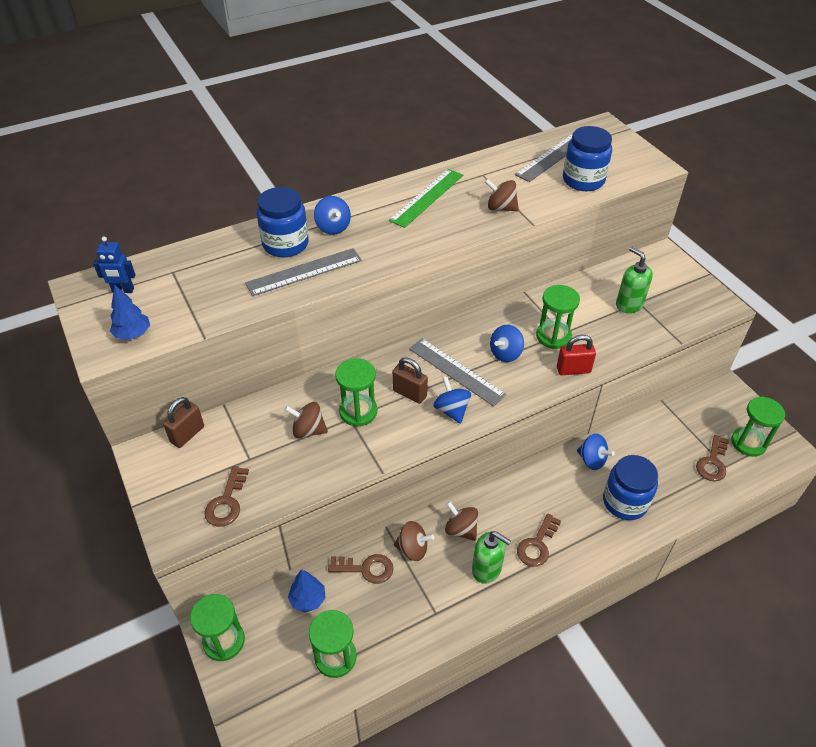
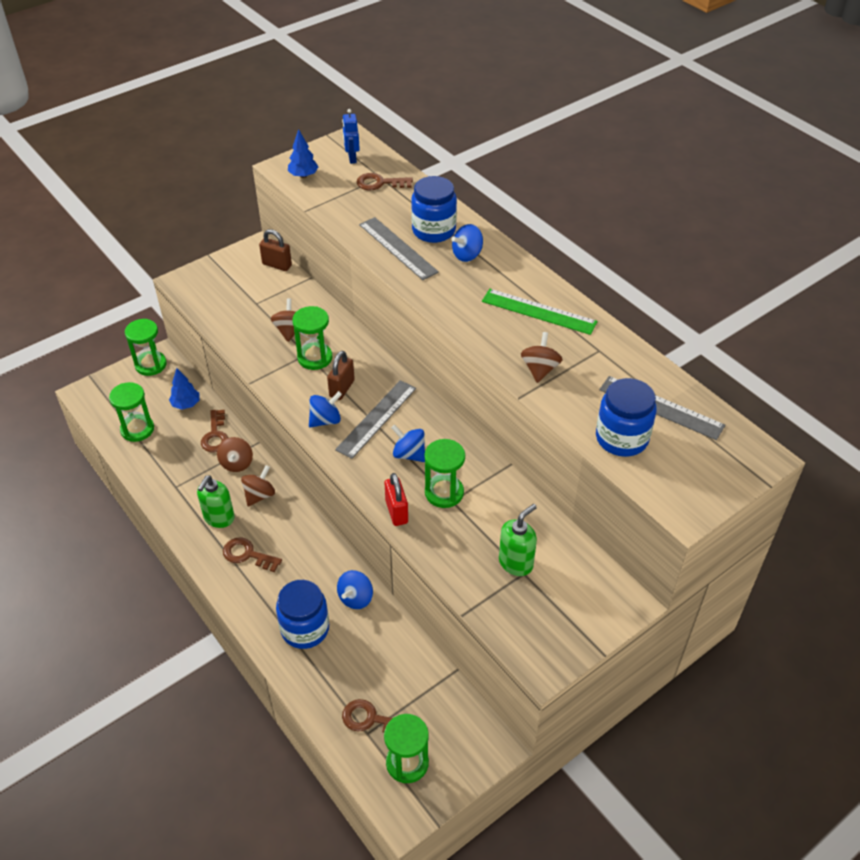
camera: 80 degrees right, 0 degrees up
(227, 502) = (214, 300): brown key -> brown key (380, 183)

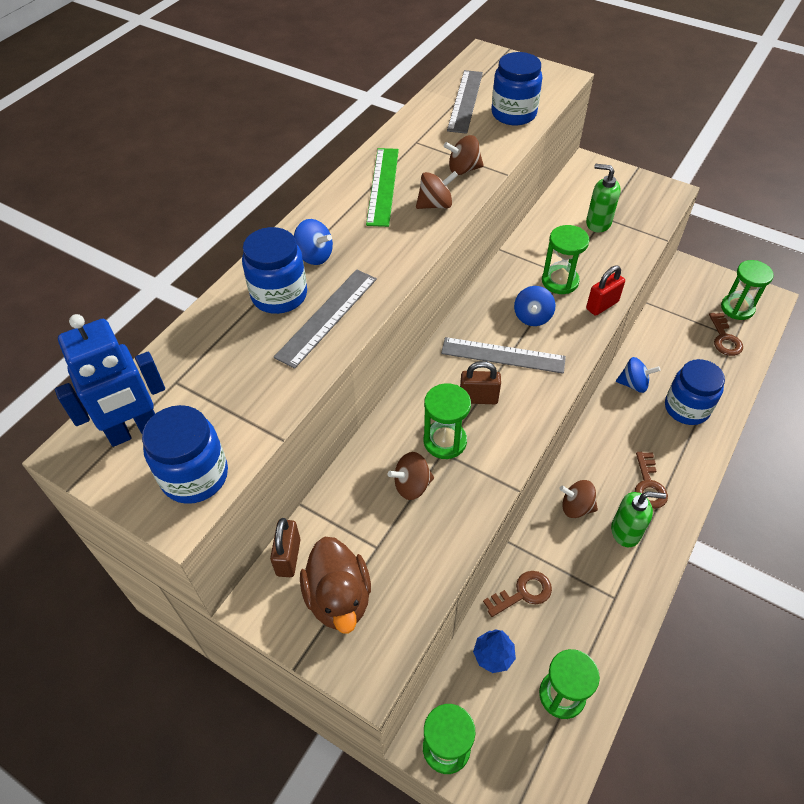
camera: 110 degrees left, 5 degrees up
(235, 279) = (338, 598): none -> brown duck
(237, 463) = (549, 549): brown spinning top -> brown spinning top (435, 205)
(303, 175) = (195, 476): blue tree -> blue jar
(325, 420) = (530, 395): blue spinning top -> none
(352, 159) = (134, 431): blue robot -> blue robot, size x1.86
(380, 183) = (191, 378): brown key -> none

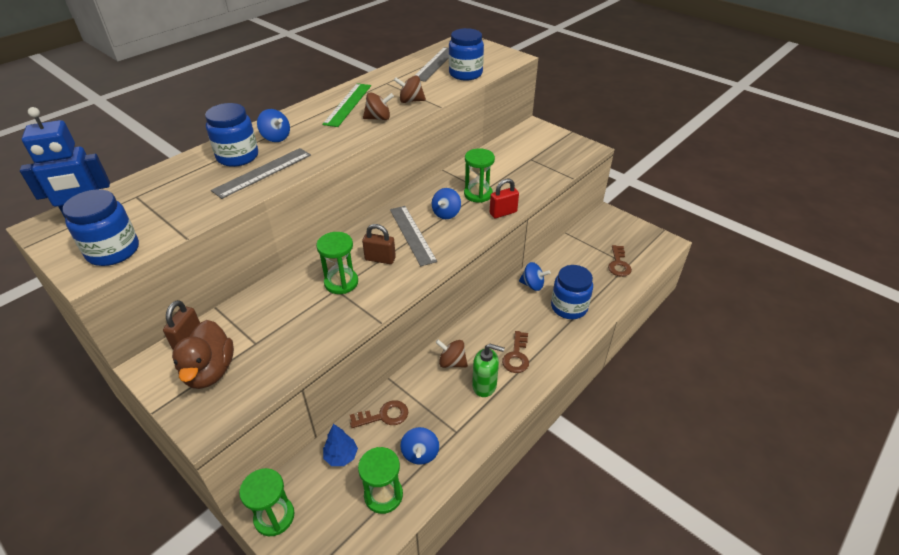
camera: 10 degrees right, 10 degrees down
(412, 485) = (302, 307): brown spinning top -> none
(503, 355) = (412, 234): grey ruler -> grey ruler turned 45 degrees clockwise
(584, 634) = (420, 453): none -> blue spinning top
(598, 223) = (524, 162): green soap dispenser -> none
(737, 308) = (637, 245): green hourglass -> none

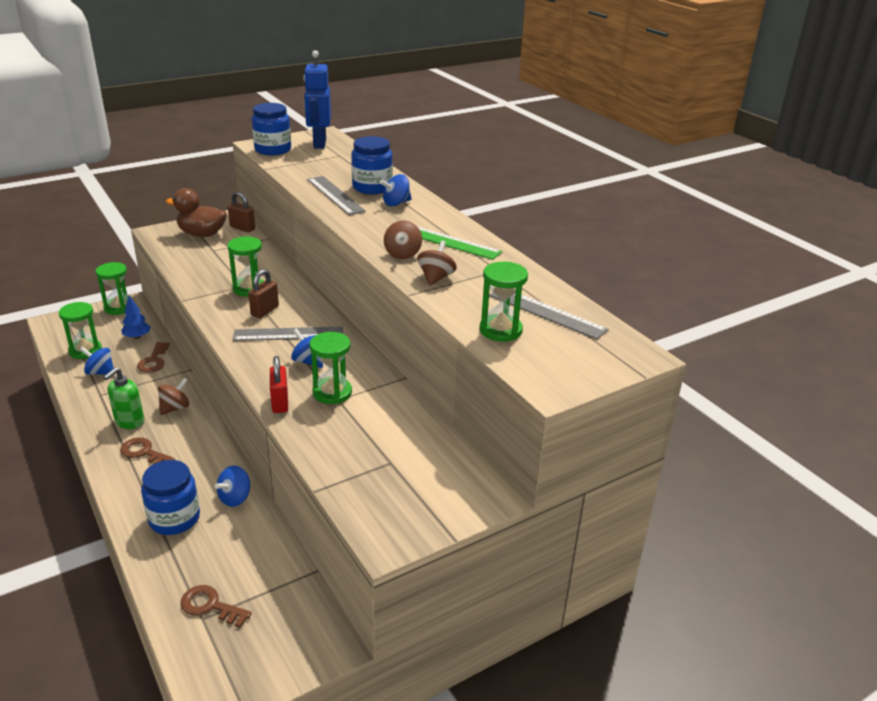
camera: 105 degrees right, 10 degrees down
(465, 74) = (500, 330): blue jar -> green hourglass

